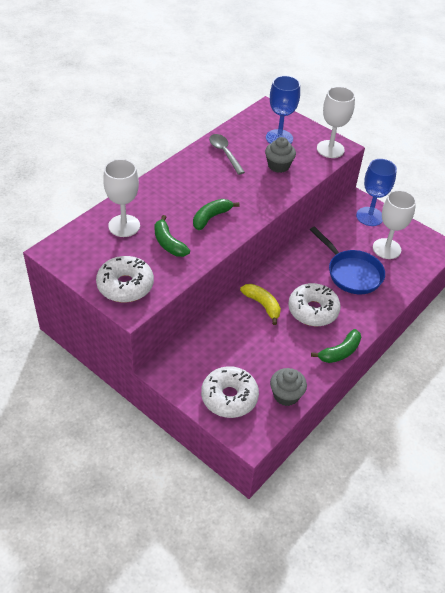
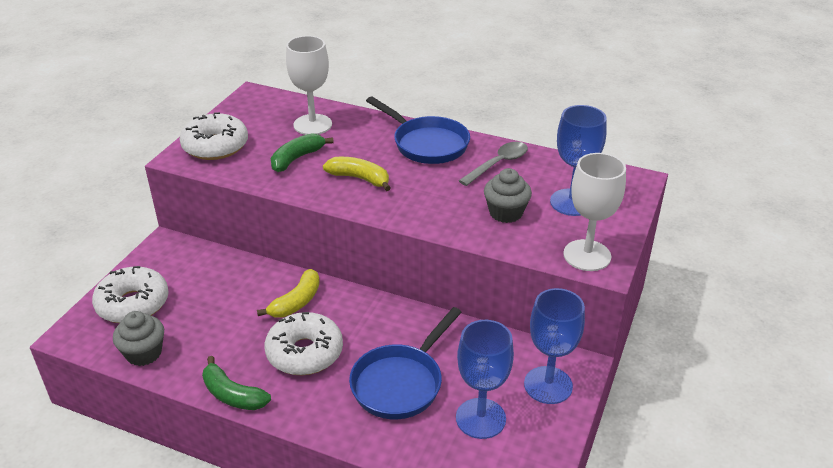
camera: 75 degrees right, 10 degrees down
(183, 177) = (426, 144): none -> blue pan
(211, 217) = (359, 178): green banana -> yellow banana
(386, 249) = (480, 418): white goblet -> blue goblet

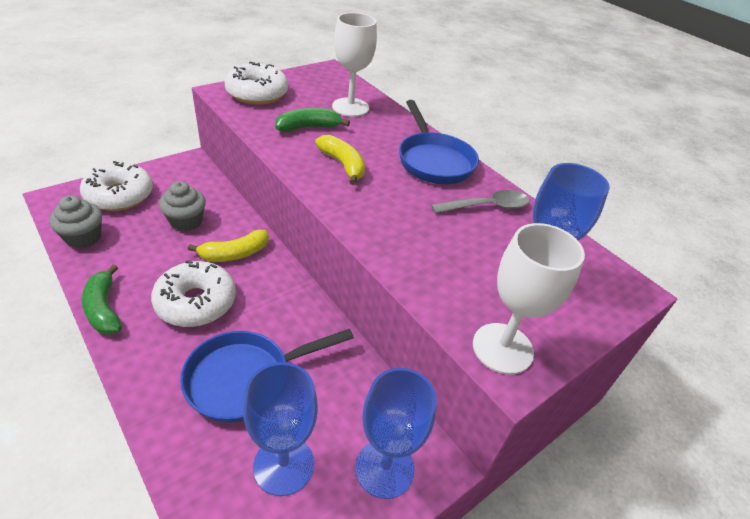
camera: 25 degrees right, 5 degrees up
(505, 213) = (451, 257): grey cupcake -> grey cupcake (186, 221)

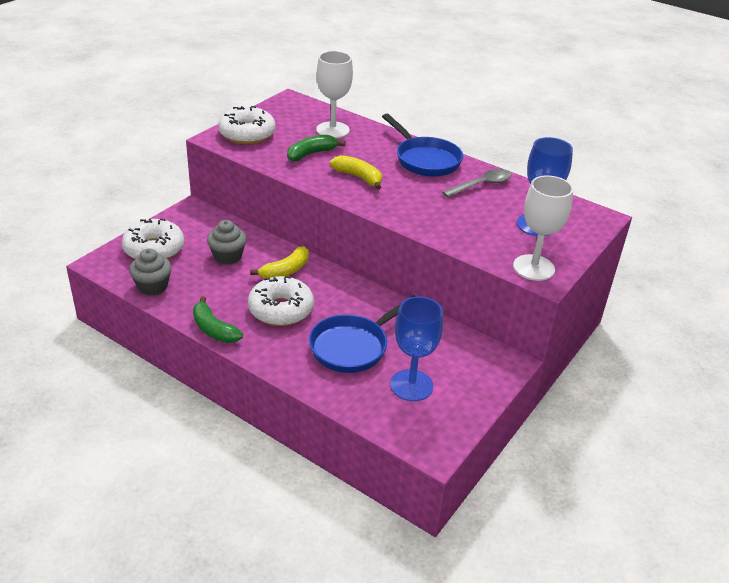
camera: 15 degrees left, 5 degrees down
(384, 468) = (477, 372): blue goblet -> none

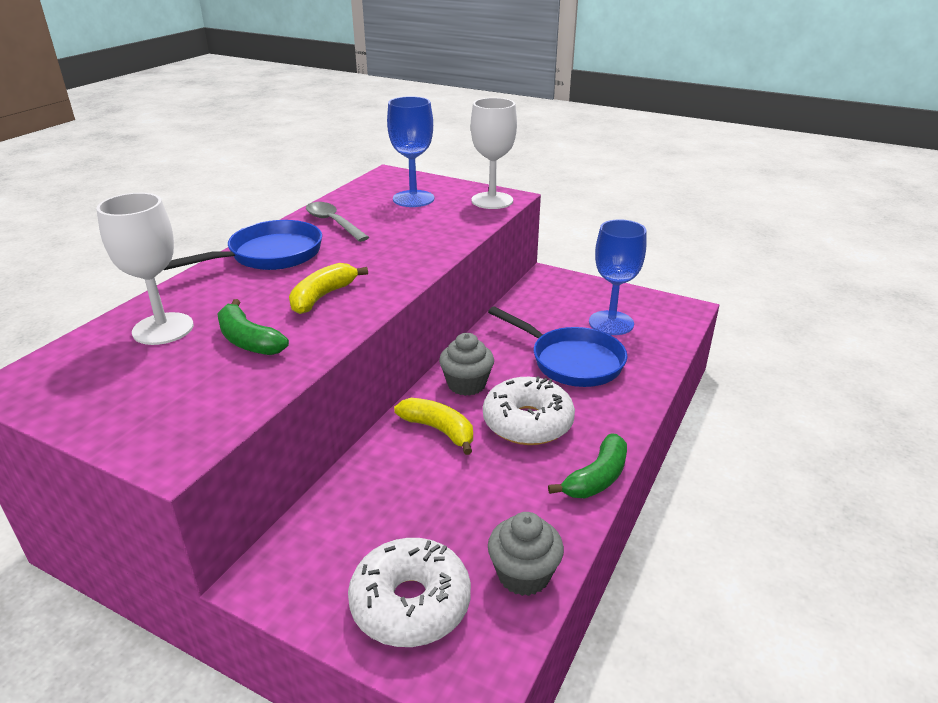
camera: 95 degrees left, 5 degrees down
(227, 256) = (415, 497): grey cupcake -> grey cupcake (466, 384)
(247, 134) = (162, 417): white donut -> none

